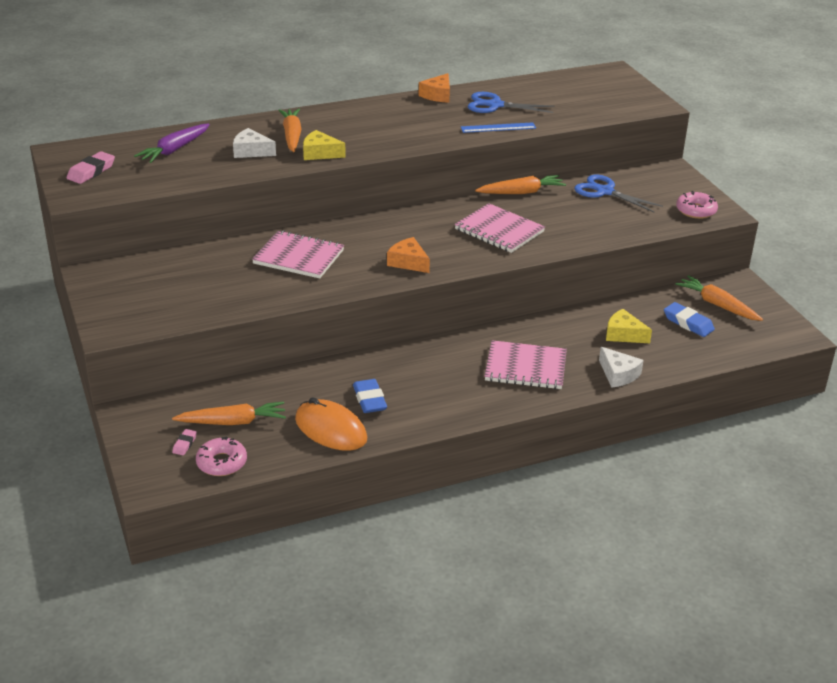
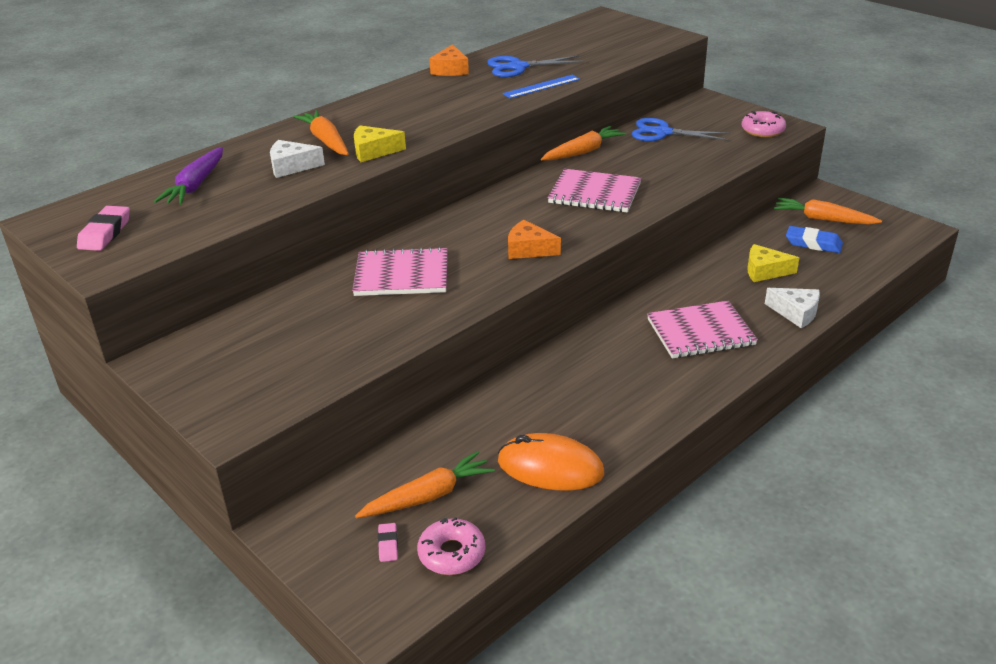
camera: 20 degrees left, 0 degrees up
(369, 400) = (567, 418): blue eraser -> none

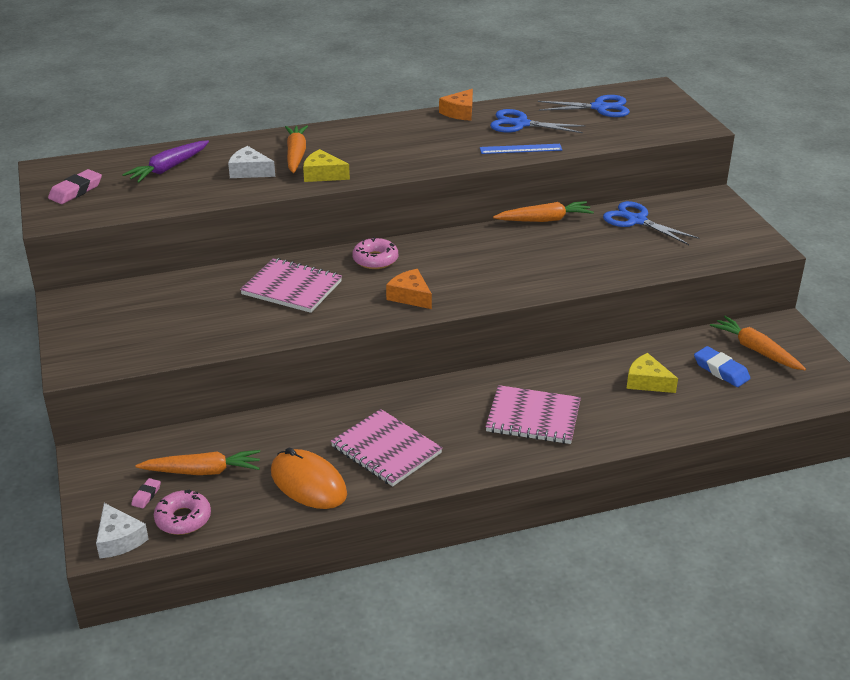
camera: 25 degrees right, 0 degrees up
(573, 40) = (600, 108): none -> blue scissors
(594, 193) = (515, 262): pink notebook -> pink notebook (386, 450)
(762, 130) = (736, 244): pink donut -> pink donut (375, 260)
(796, 313) = (636, 428): white cheese -> white cheese (119, 539)

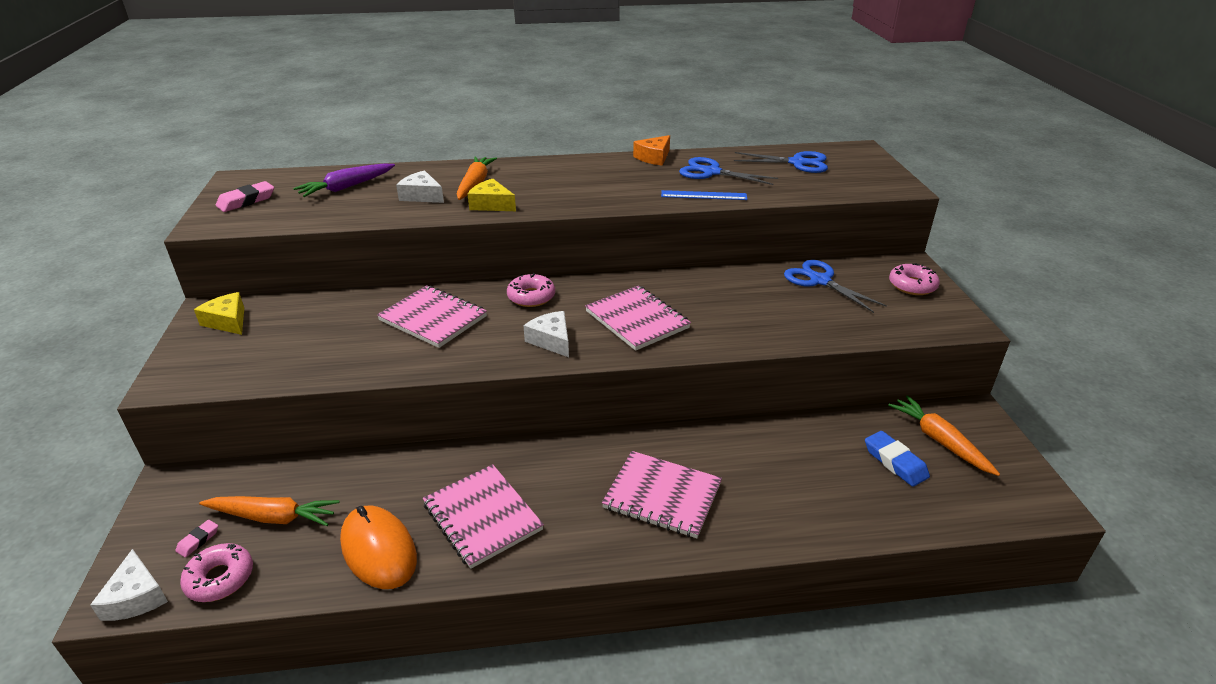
camera: 10 degrees right, 0 degrees up
(410, 296) = (551, 340): orange cheese -> white cheese
(481, 271) = (637, 320): none -> pink notebook
(544, 220) = (721, 271): orange carrot -> none
(647, 382) = (805, 466): yellow cheese -> yellow cheese (228, 321)
(719, 217) = (912, 285): none -> pink donut

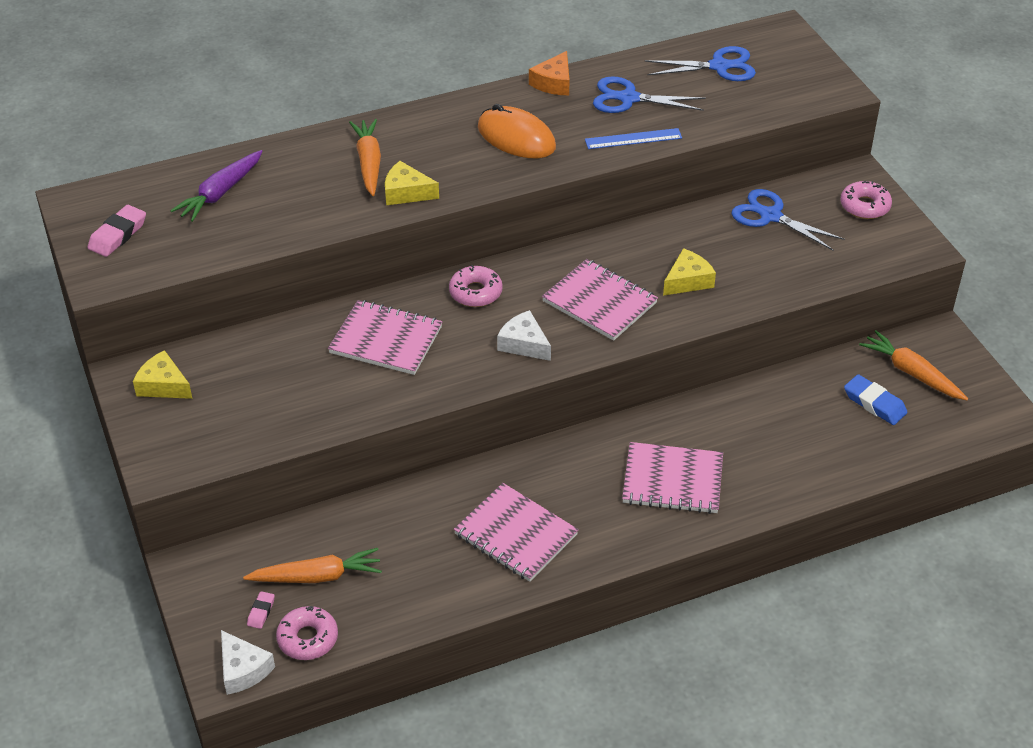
camera: 15 degrees left, 10 degrees up
(378, 550) = (437, 583): orange mouse -> orange mouse (516, 137)
(422, 196) = (318, 192): white cheese -> none
(726, 316) = (688, 281): none -> yellow cheese

